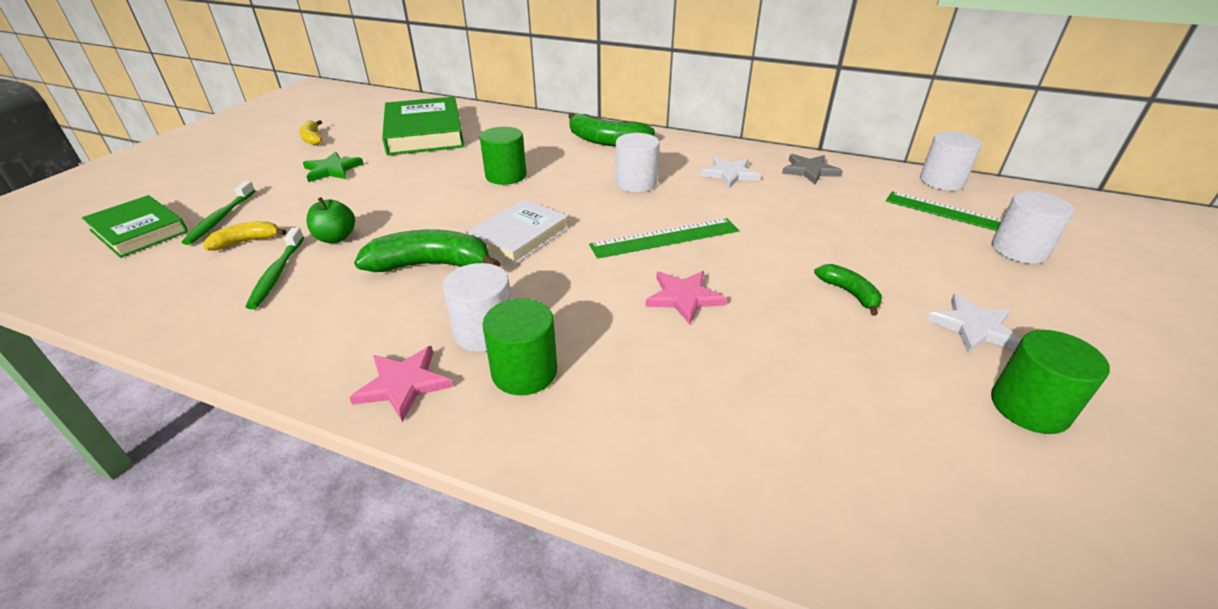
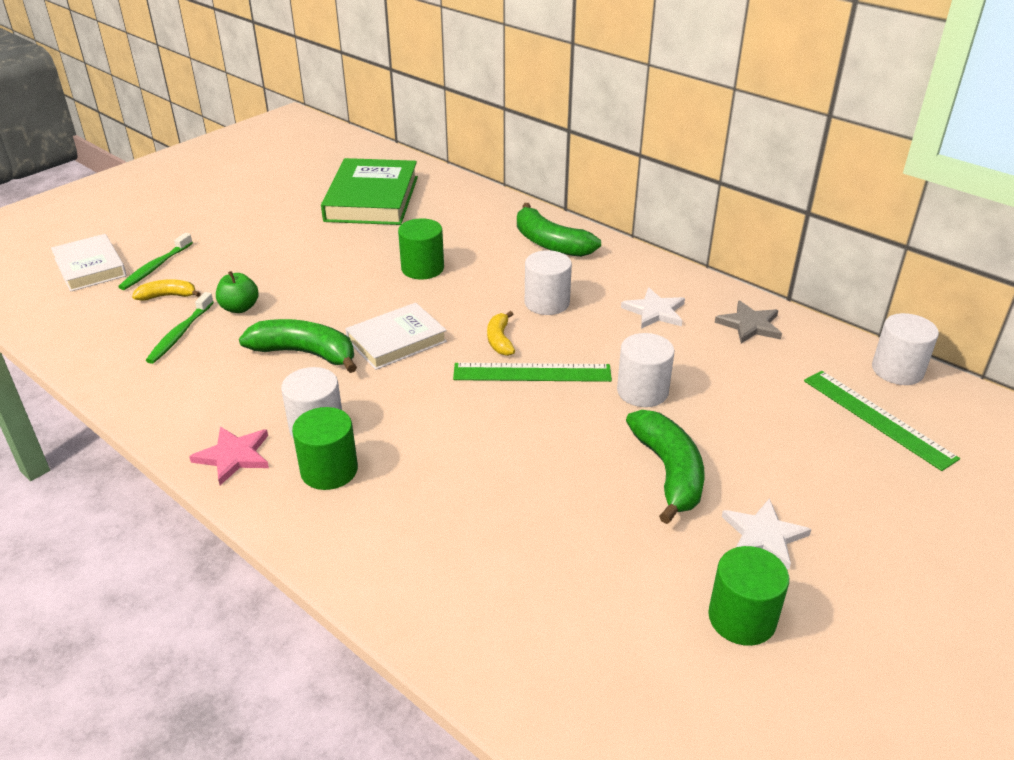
camera: 20 degrees right, 0 degrees up
(139, 231) = (90, 267): green book -> white book
(312, 138) = (264, 188): yellow banana -> yellow banana (500, 340)
(332, 170) = (267, 230): green star -> none
(684, 297) = (506, 438): pink star -> none
(849, 293) = (668, 472): green banana -> green banana, size x1.82
(1019, 250) = (902, 471): white cylinder -> white cylinder (642, 391)

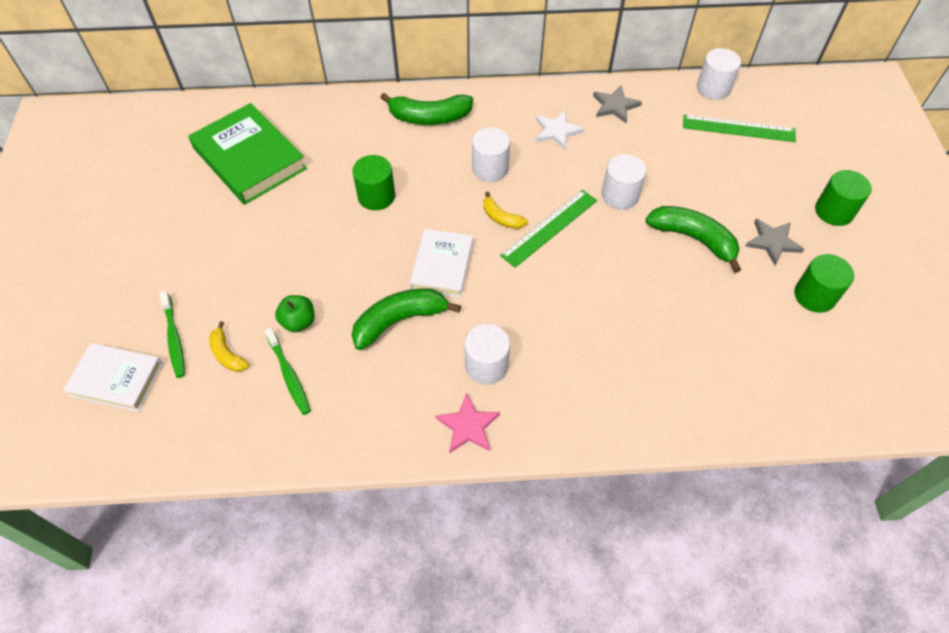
camera: 45 degrees left, 20 degrees up
(167, 296) = (227, 354): yellow banana -> yellow banana turned 75 degrees counterclockwise
(329, 470) = (534, 386): green cylinder -> green cylinder (834, 211)
(763, 536) = (772, 242): white star -> grey star

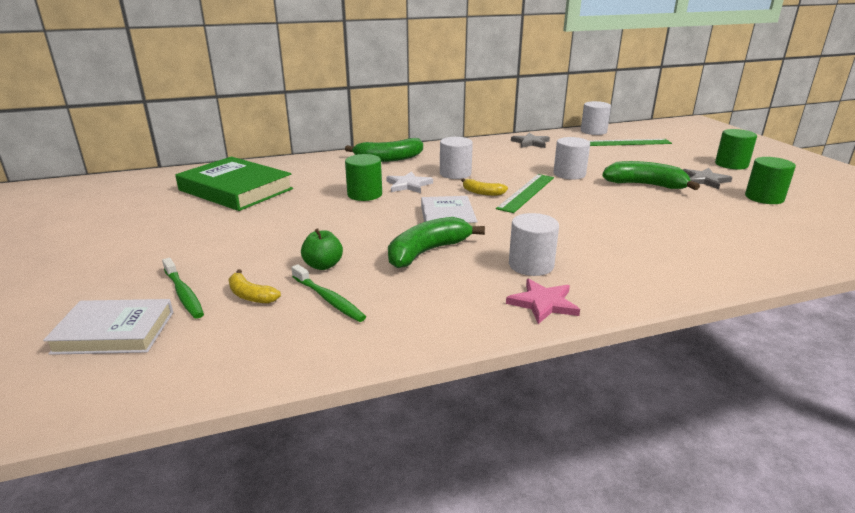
camera: 15 degrees left, 30 degrees down
(557, 131) = (496, 155): white star -> white star (408, 185)

